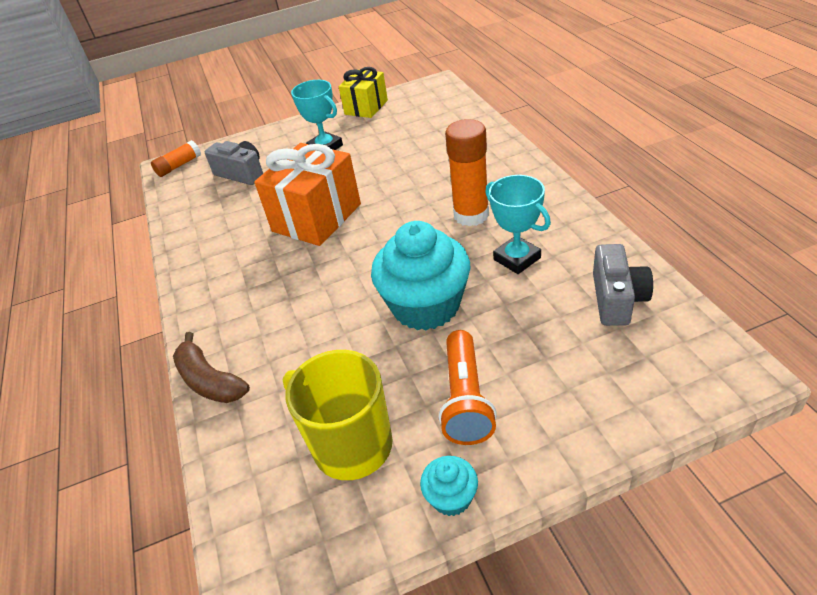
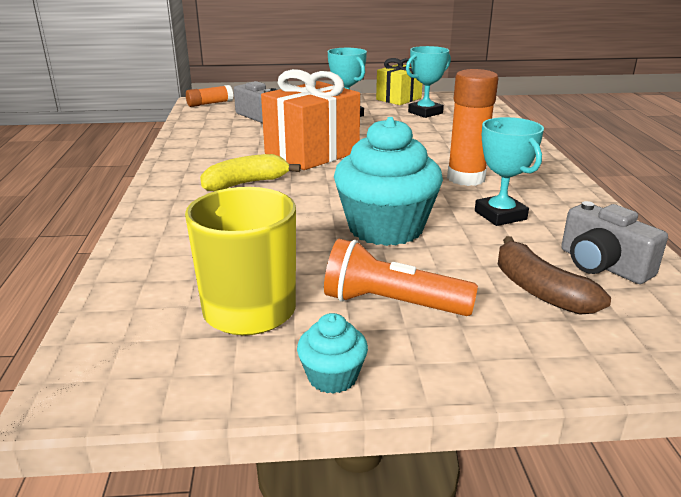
camera: 10 degrees right, 15 degrees down
(209, 381) = (141, 233): brown banana -> brown banana (539, 290)
(274, 281) = (246, 183): none -> yellow banana
(400, 124) = (425, 112): none -> turquoise trophy
(465, 399) = (391, 303): orange flashlight -> orange flashlight turned 90 degrees clockwise
(617, 299) = (602, 265): grey camera -> grey camera turned 120 degrees clockwise

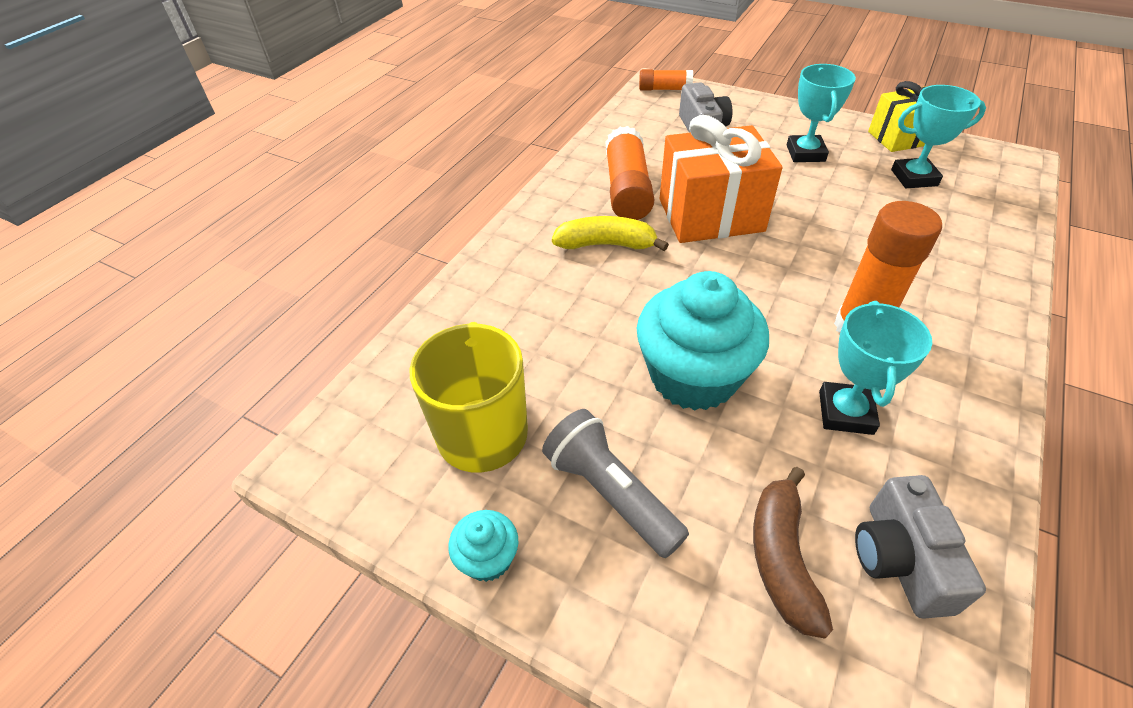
camera: 35 degrees right, 20 degrees up
(233, 154) = (627, 189): none -> orange glue stick
(391, 303) = (610, 493): orange flashlight -> grey flashlight

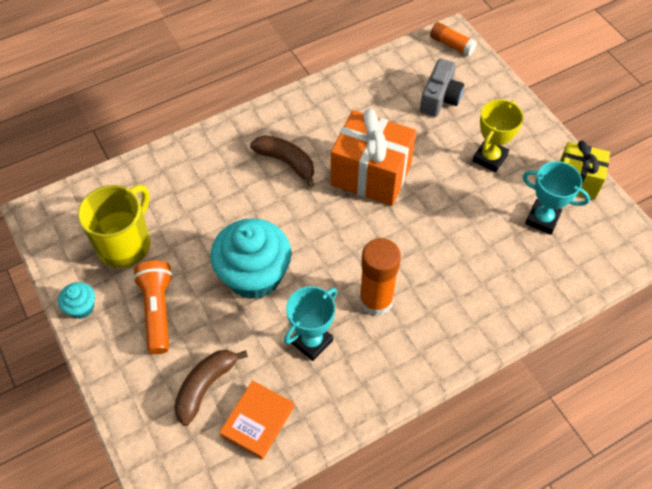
camera: 30 degrees right, 10 degrees up
(606, 244) = (286, 162): yellow banana -> brown banana
(610, 493) = (158, 310): grey flashlight -> orange flashlight
(627, 189) = (338, 125): orange glue stick -> none
(805, 153) = (489, 158): turquoise trophy -> yellow trophy
(900, 559) = (257, 421): grey camera -> orange book

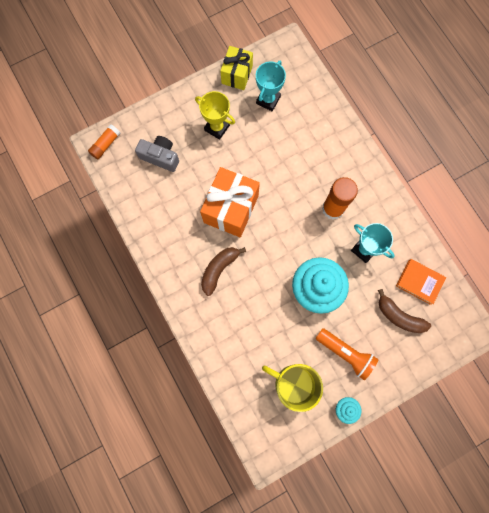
camera: 90 degrees left, 20 degrees up
(158, 310) = (346, 353): orange flashlight -> orange flashlight turned 135 degrees counterclockwise

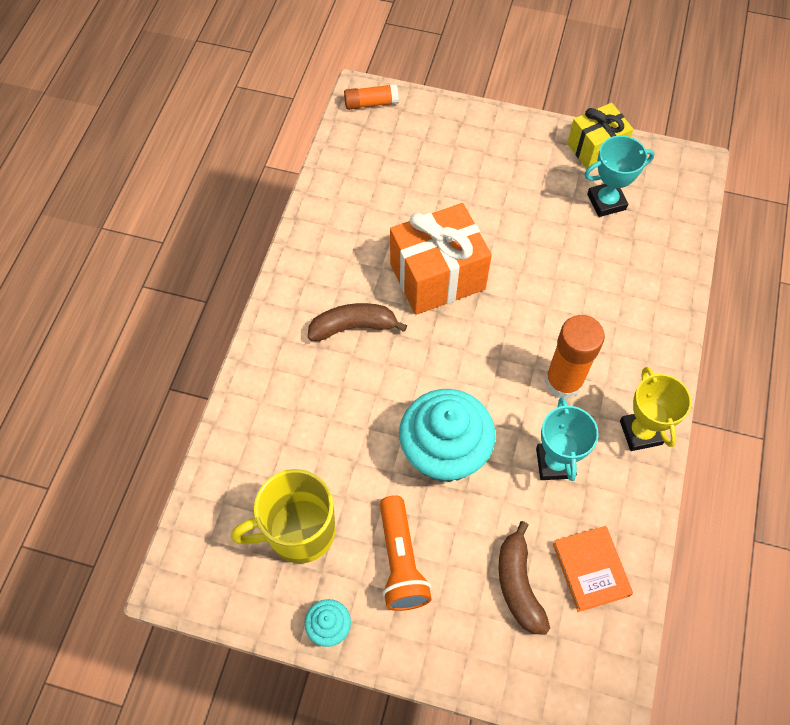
camera: 45 degrees right, 15 degrees down
(160, 157) = (416, 160): grey camera -> none
(217, 128) = (512, 182): yellow trophy -> yellow trophy (640, 432)
(293, 383) = (298, 532): yellow mug -> yellow mug turned 90 degrees counterclockwise

